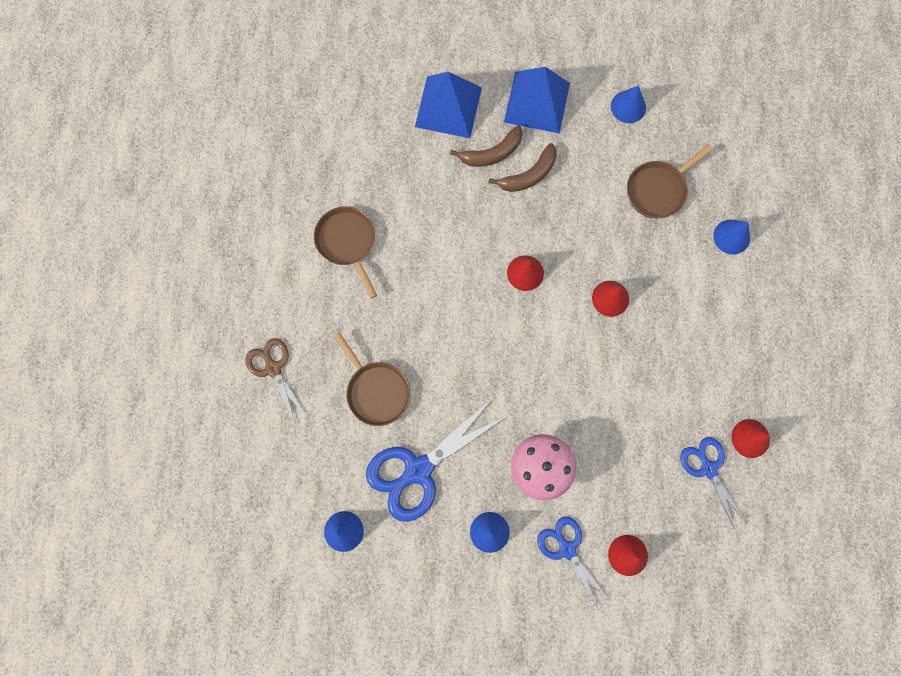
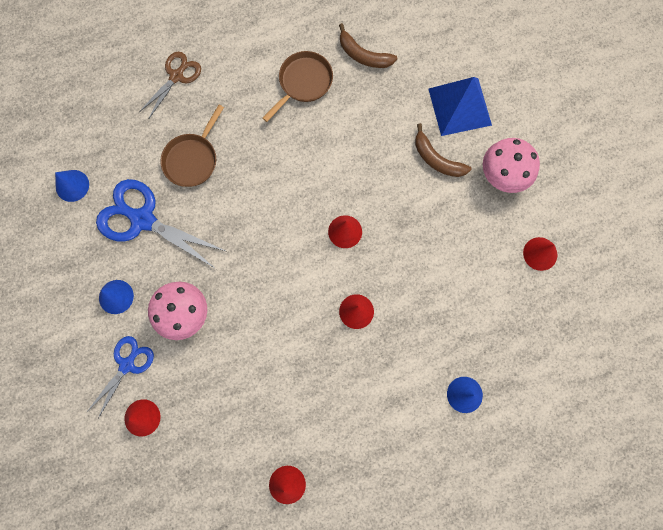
camera: 65 degrees right, 0 degrees up
(529, 175) = (433, 197): brown banana -> brown banana (363, 55)
(537, 102) = (502, 175): blue pyramid -> pink mushroom
(628, 107) = (540, 253): blue cone -> red cone
(658, 190) = (475, 311): brown pan -> none
(708, 468) = (244, 457): blue scissors -> none

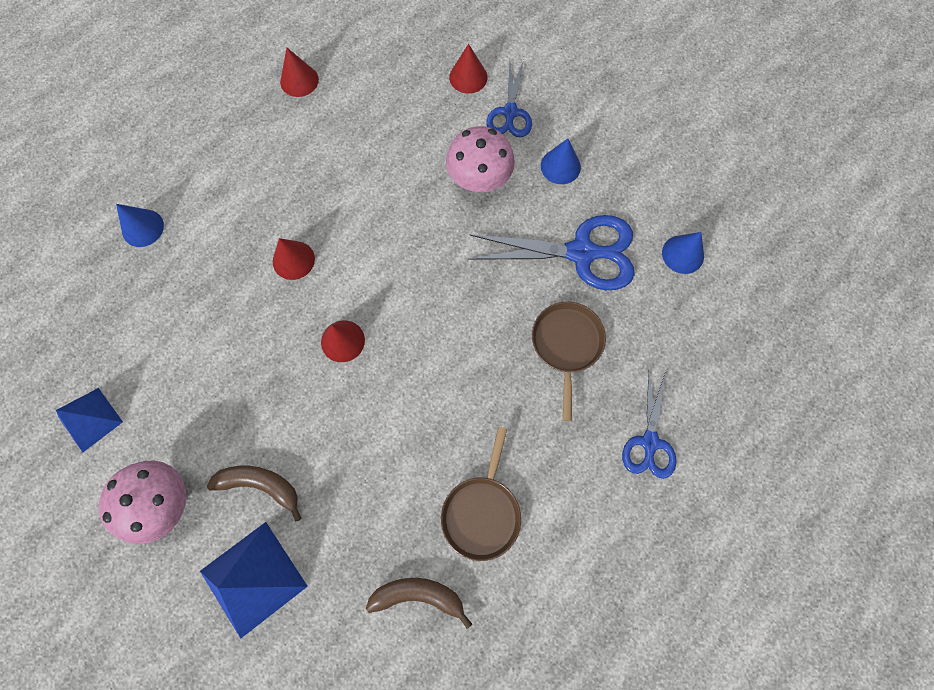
camera: 155 degrees right, 5 degrees down
(176, 76) = (649, 442): brown scissors -> blue scissors
(540, 253) = (90, 419): red cone -> blue pyramid

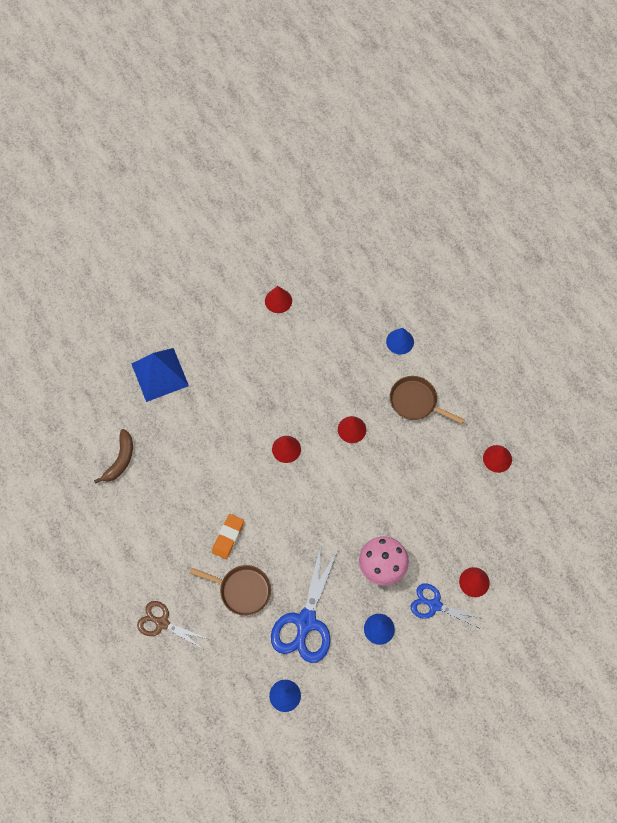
camera: 105 degrees right, 5 degrees down
(90, 419) = (278, 300): blue pyramid -> red cone
(165, 502) = (217, 334): pink mushroom -> none
(260, 485) = (210, 386): brown banana -> none
(482, 512) = (154, 507): brown pan -> brown pan (416, 402)
(497, 386) = (228, 537): none -> orange eraser
(649, 442) = (162, 623): blue scissors -> brown scissors

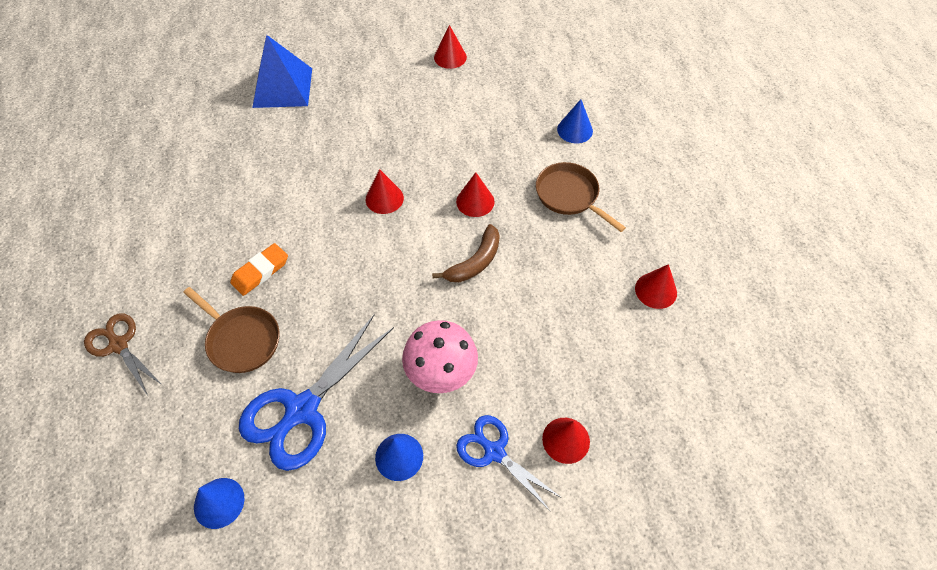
camera: 20 degrees right, 10 degrees down
(120, 459) = (188, 153): brown banana -> brown banana (475, 262)

